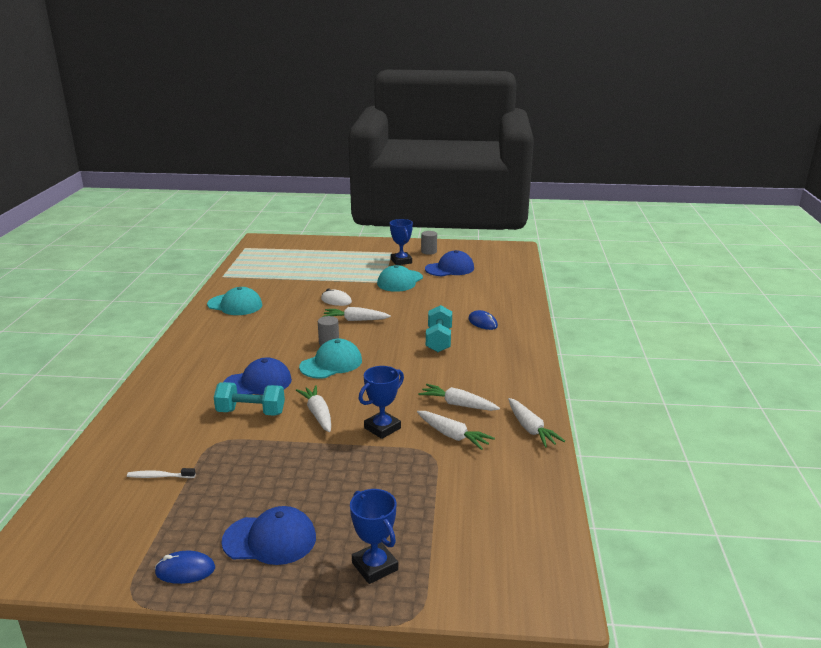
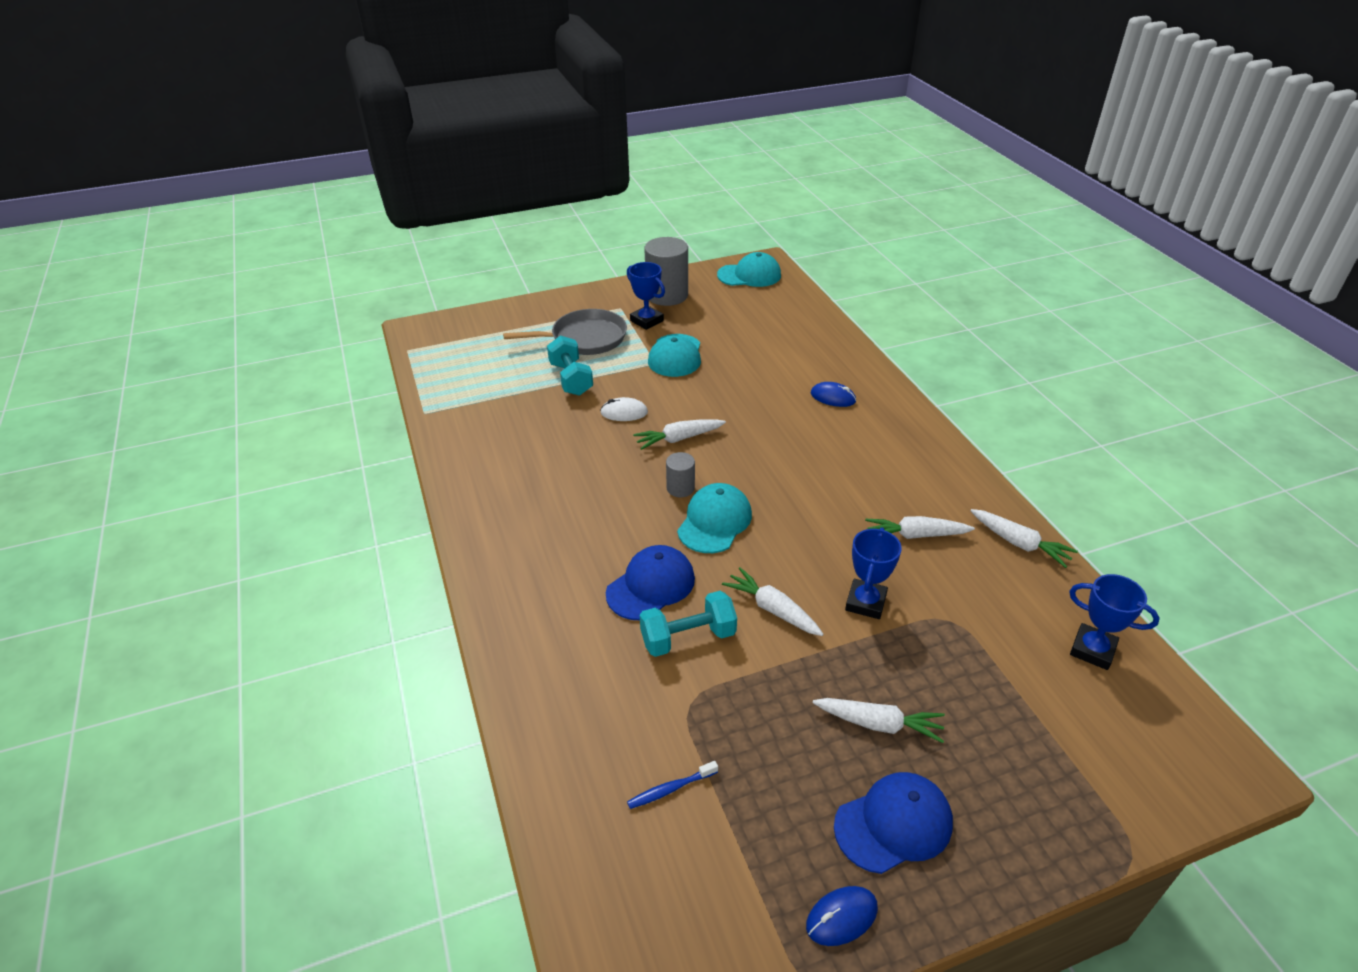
camera: 25 degrees left, 15 degrees up
(159, 476) = (670, 789): white toothbrush -> blue toothbrush
(235, 305) = (493, 460): turquoise cap -> turquoise cap (749, 275)
(353, 262) = (585, 338): none -> grey pan
(374, 566) = (1036, 808): blue trophy -> blue trophy (1092, 650)
(429, 251) = (667, 295): grey cylinder -> grey cylinder, size x1.96
(438, 340) = (808, 441): turquoise dumbbell -> turquoise dumbbell (571, 379)
(450, 268) = (718, 318): blue cap -> none
(453, 436) = (951, 584): white carrot -> white carrot (879, 724)

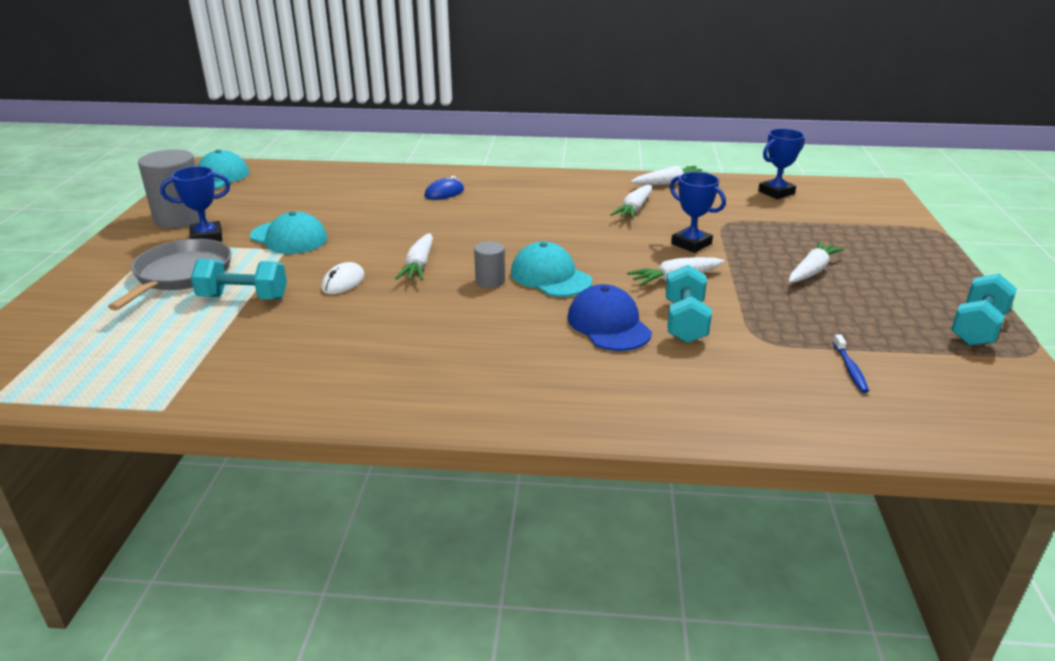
camera: 65 degrees left, 10 degrees down
(841, 917) = (977, 328): blue mouse -> turquoise dumbbell
(893, 824) = (901, 290): blue cap -> none

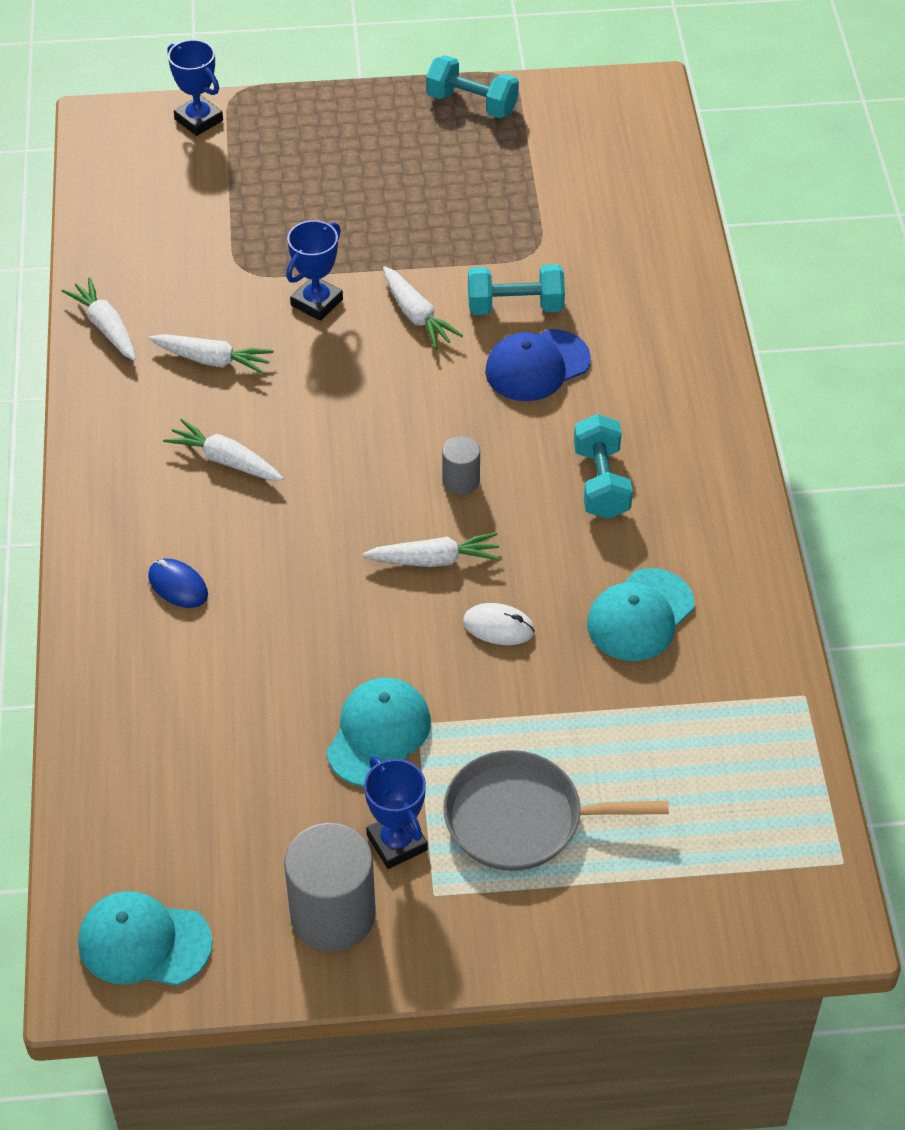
camera: 100 degrees left, 20 degrees up
(243, 298) = (565, 719): turquoise dumbbell -> turquoise dumbbell (601, 483)
(550, 276) = (436, 426): turquoise cap -> turquoise cap (640, 615)
(776, 192) = (130, 218): blue trophy -> blue trophy (199, 120)
(812, 271) = (370, 203): white carrot -> white carrot (225, 460)
(850, 369) = (572, 196): blue toothbrush -> none

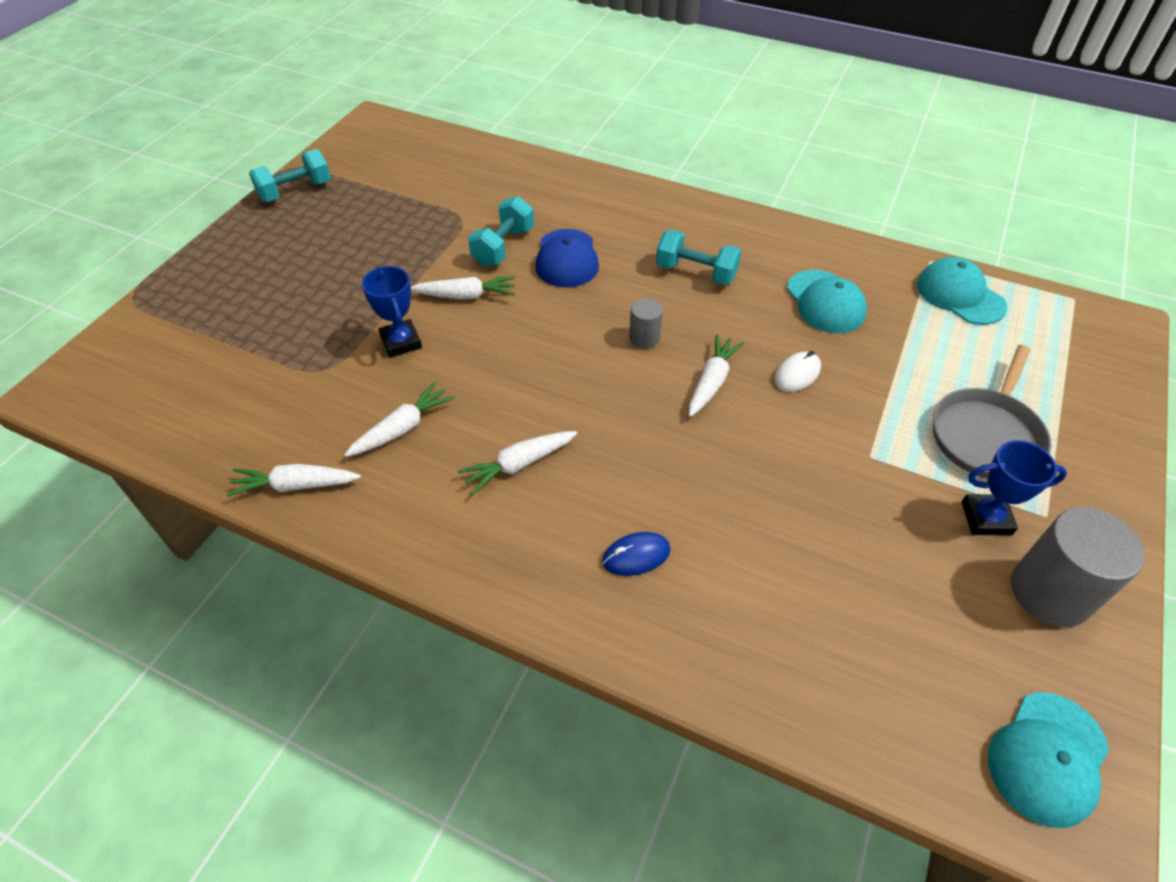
camera: 60 degrees left, 0 degrees up
(199, 120) = (133, 330): blue trophy -> none
(378, 734) = (870, 485): turquoise cap -> turquoise cap (960, 295)

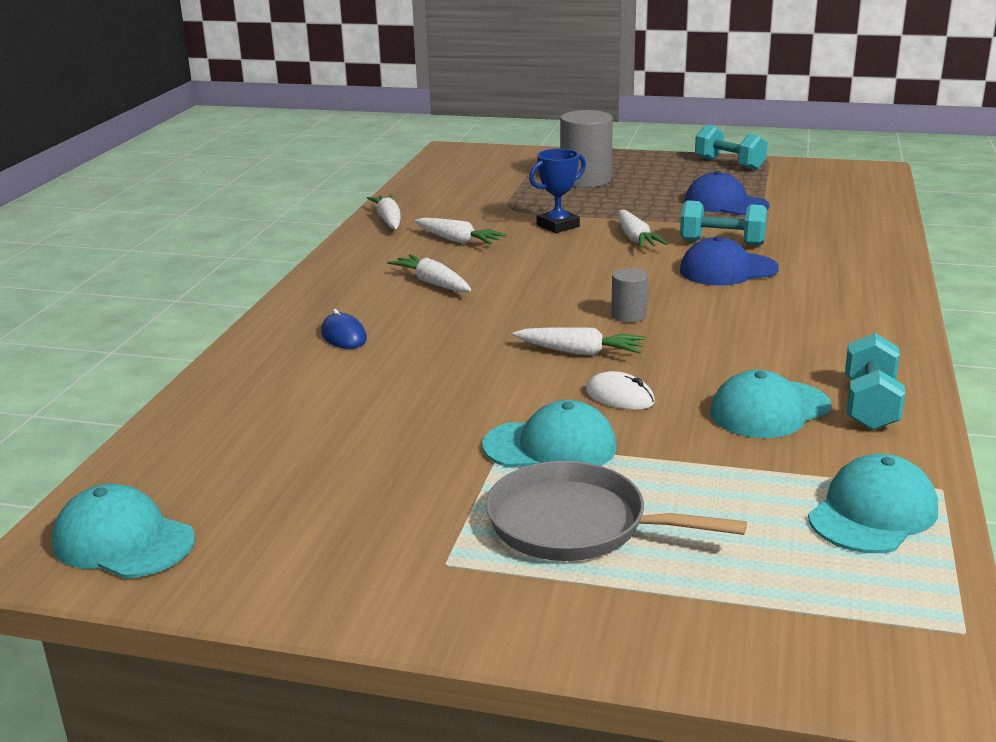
camera: 80 degrees right, 25 degrees down
(406, 221) = (725, 204): none -> blue cap
(696, 272) = (761, 332): turquoise dumbbell -> turquoise dumbbell (870, 405)
(876, 429) = (550, 446): none -> turquoise cap
(986, 518) = (431, 518): blue trophy -> none
(1050, 592) = (327, 558): grey cylinder -> grey cylinder (585, 180)

